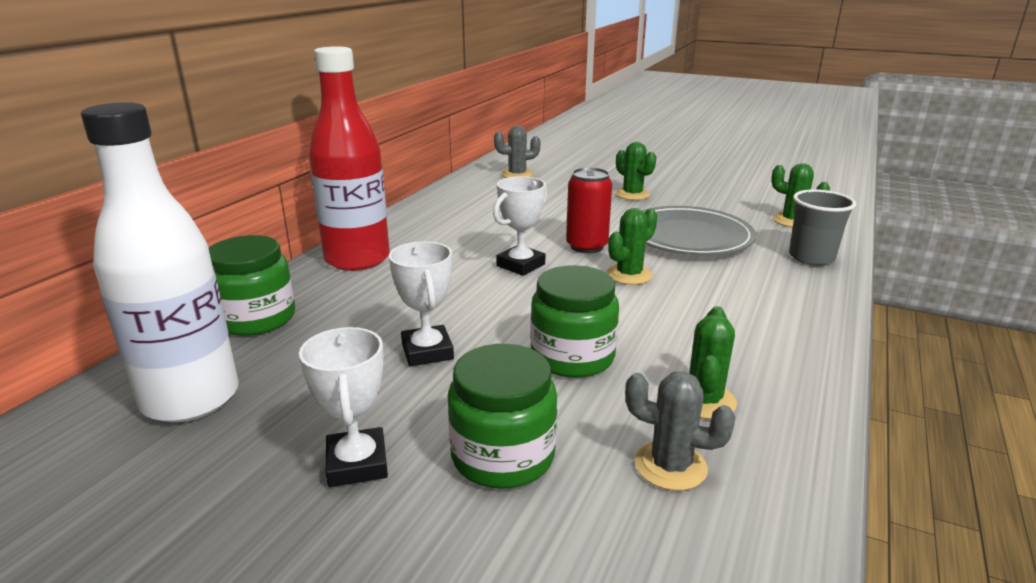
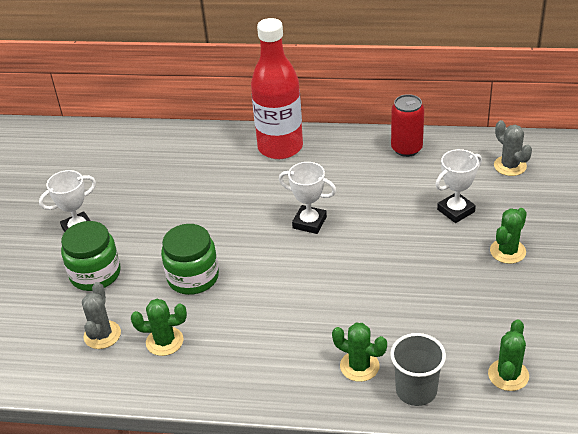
camera: 75 degrees right, 15 degrees up
(191, 398) = (110, 160): white bottle -> none
(256, 318) = (188, 143): green jar -> none
(427, 351) = (178, 218): white trophy -> white trophy (456, 210)
(586, 246) = (362, 248): red can -> red can (406, 149)
(629, 275) = (321, 281): green cactus -> green cactus (359, 366)
(688, 237) = (419, 304): grey plate -> none

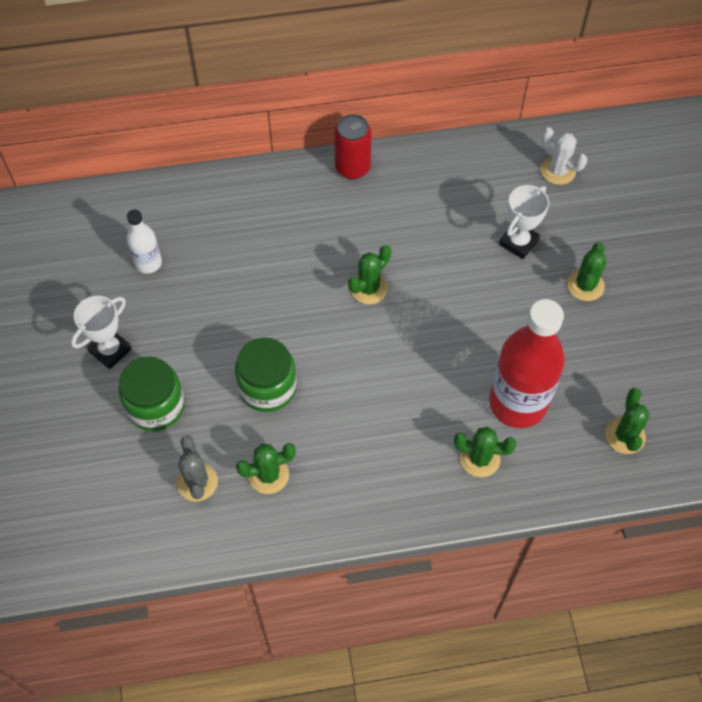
camera: 20 degrees left, 20 degrees up
(137, 177) = (148, 263): none -> white bottle
(280, 147) = (300, 189): red bottle -> red bottle (517, 403)
(309, 222) = (369, 288): white trophy -> green cactus
(406, 149) = (441, 166): red can -> red can (352, 168)
(416, 390) = (543, 474): grey cup -> none
(510, 166) = (558, 171): grey cactus -> white cactus

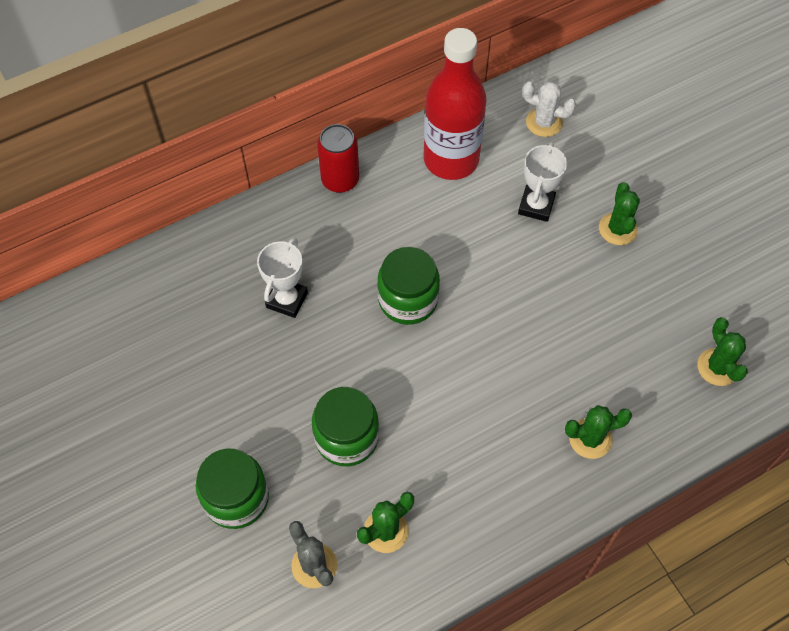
camera: 20 degrees left, 0 degrees up
(110, 350) = (162, 454): white trophy -> white trophy (287, 300)
(148, 263) = (166, 346): white bottle -> none
(369, 288) = (408, 300): green cactus -> green jar
(517, 403) = (603, 369): red bottle -> red bottle (451, 160)

